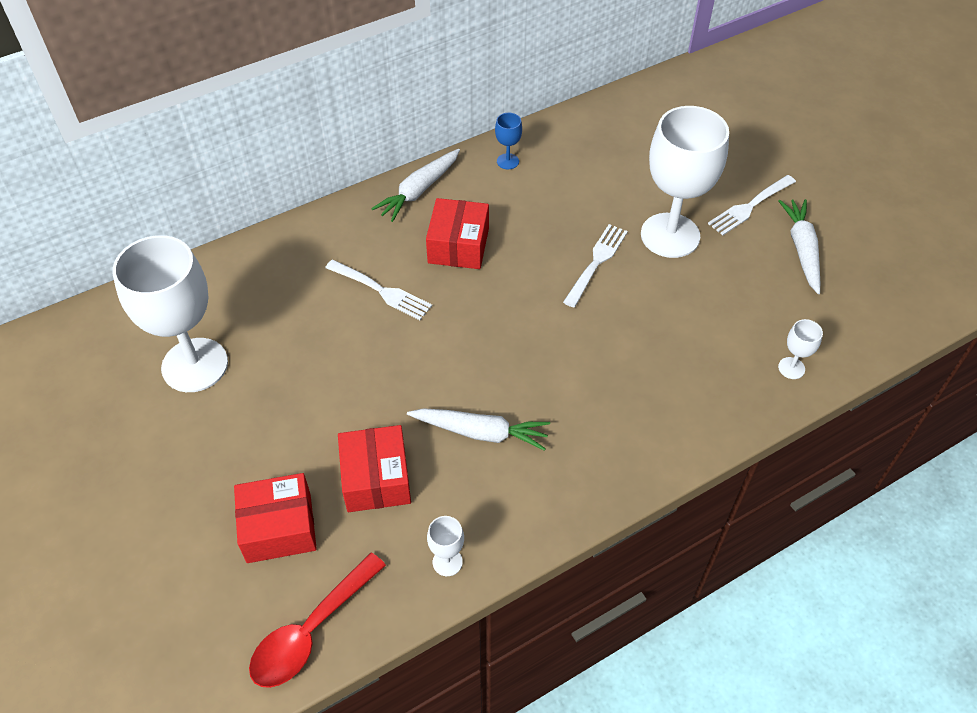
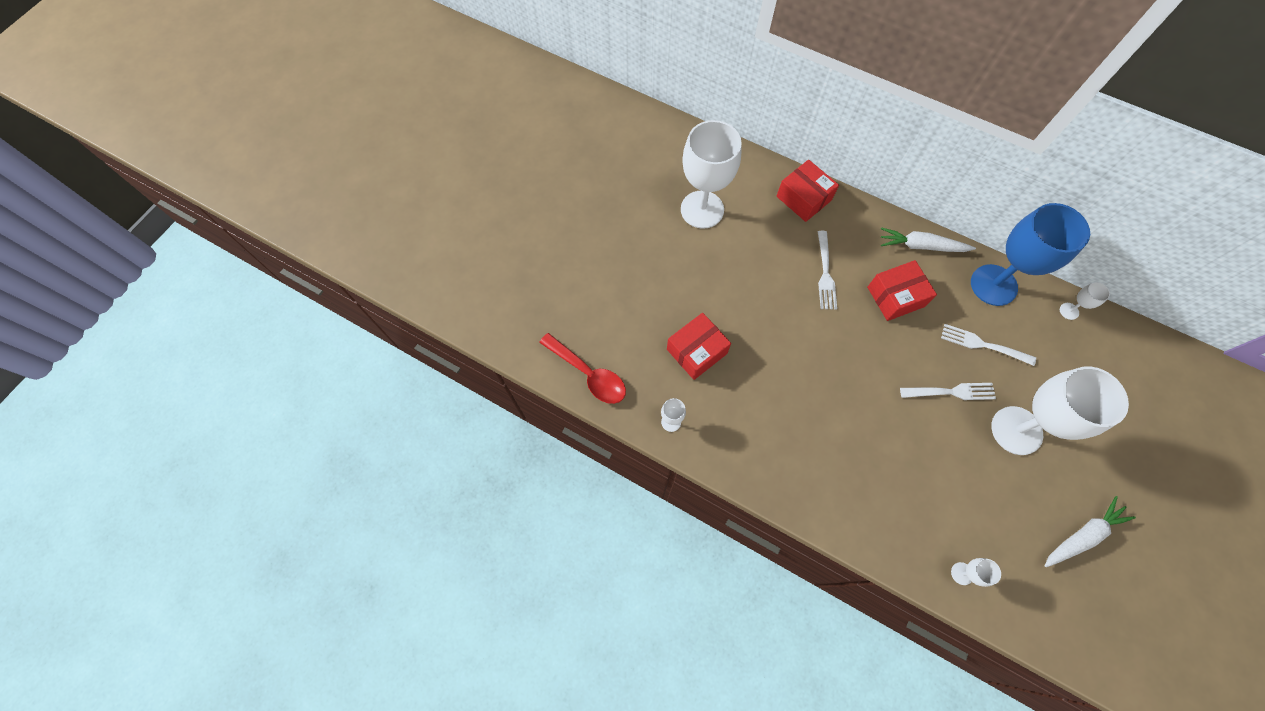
camera: 60 degrees right, 15 degrees up
(279, 527) = (635, 320): red box -> red box (803, 198)
(311, 631) = (589, 374): red spoon -> red spoon turned 150 degrees counterclockwise
(481, 432) = (766, 392): white carrot -> none
(507, 161) = (993, 285): blue goblet -> blue goblet, size x2.48
(576, 124) = (1069, 311): none -> white goblet
(750, 206) = (1094, 476): white fork -> white fork (983, 345)

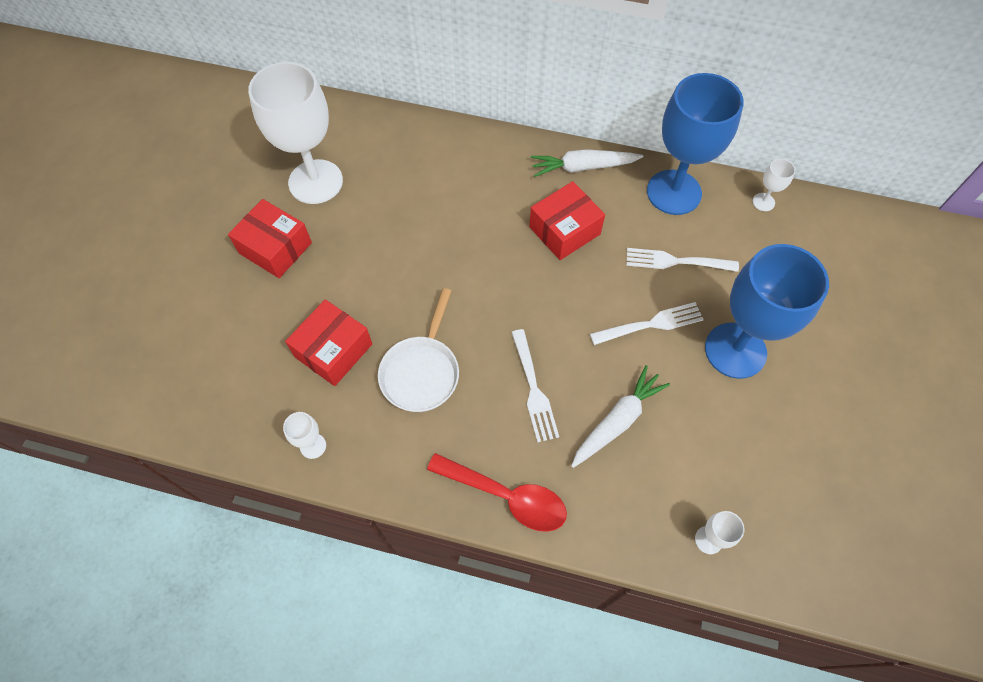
camera: 15 degrees left, 5 degrees down
(589, 374) = (196, 412): red spoon -> red spoon (506, 496)
(761, 385) = (421, 372): none -> white pan
(803, 198) = (436, 143): red box -> red box (275, 248)
(825, 273) = (476, 222): white fork -> white fork (533, 388)
(1016, 430) = (735, 350): white goblet -> blue goblet
(1082, 535) = (838, 454): white carrot -> white carrot (617, 421)

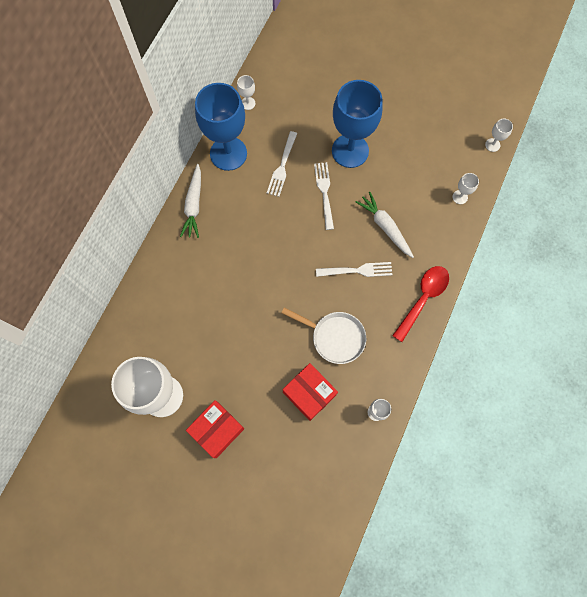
camera: 80 degrees left, 10 degrees up
(564, 230) = (244, 228): red box -> none
(835, 592) = (492, 145): none -> white goblet

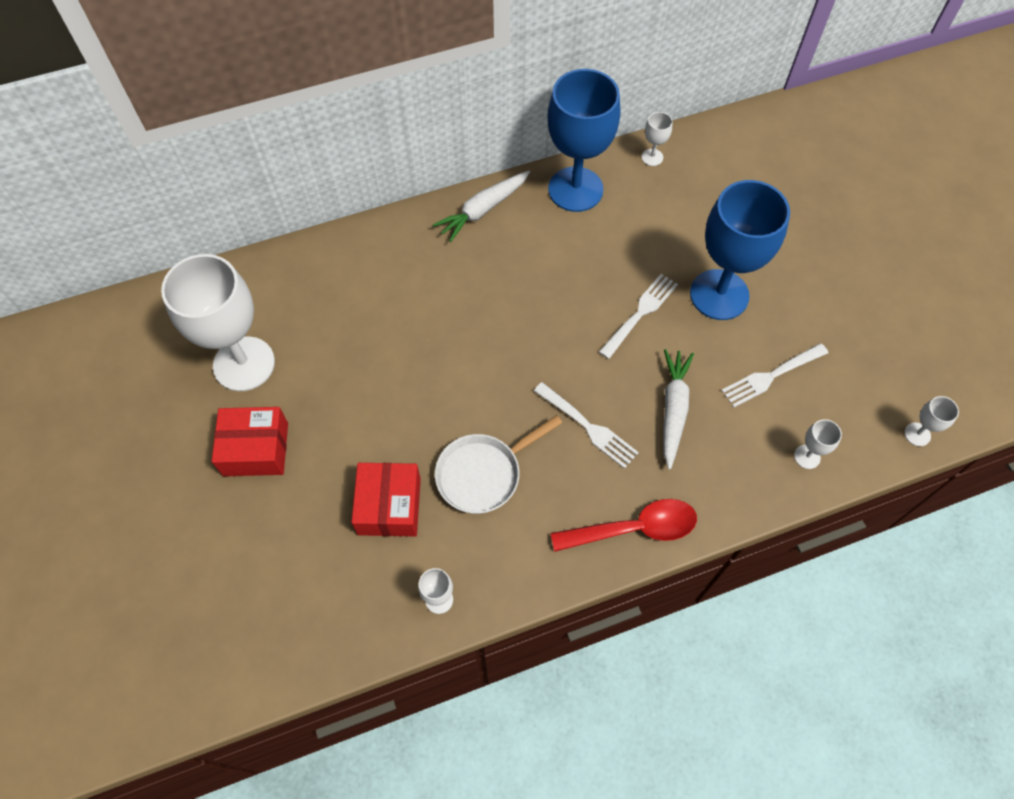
camera: 45 degrees right, 10 degrees down
(282, 166) = (621, 248): white fork -> white fork (771, 375)
(334, 337) = (483, 474): white pan -> white pan turned 75 degrees clockwise

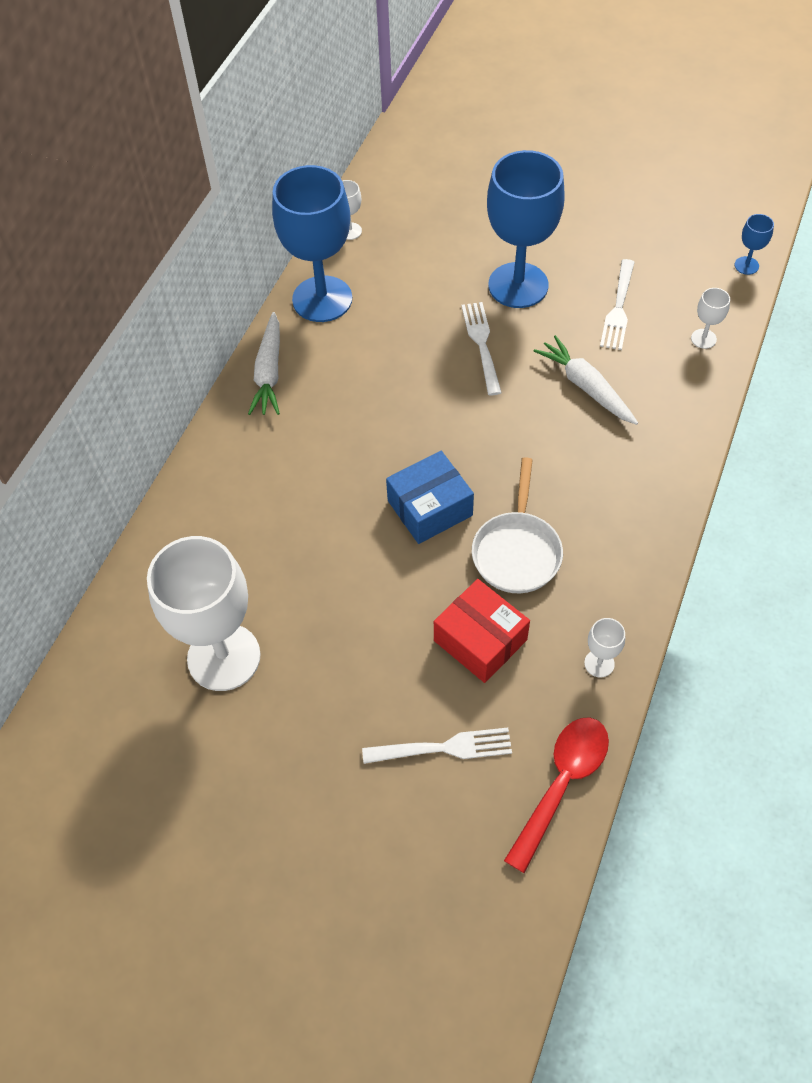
camera: 45 degrees left, 5 degrees down
(256, 449) = (322, 706): red box -> none
(467, 391) = (430, 508): none -> blue box
(587, 426) = (545, 451): white fork -> white fork (443, 748)
(634, 528) = (661, 486): red spoon -> red spoon (562, 783)
(917, 434) = (746, 265): white goblet -> blue goblet

